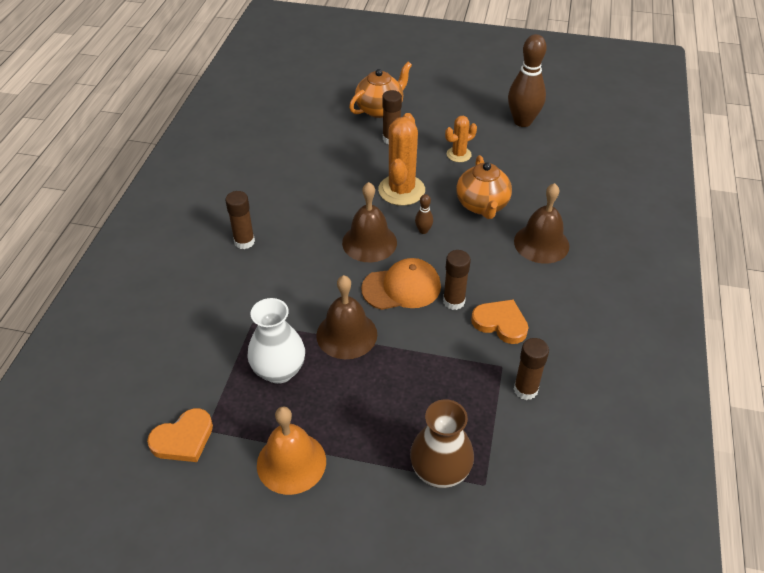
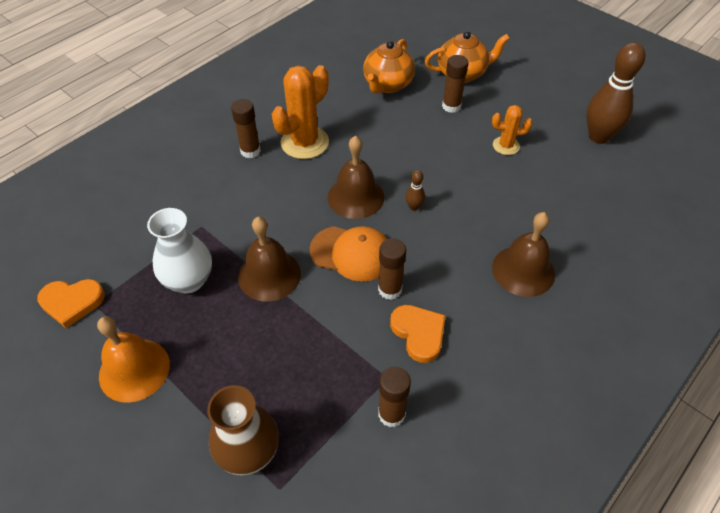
camera: 30 degrees right, 5 degrees up
(401, 190) = (423, 159): orange cactus -> orange cactus (304, 142)
(482, 205) = (491, 206): orange teapot -> orange teapot (387, 85)

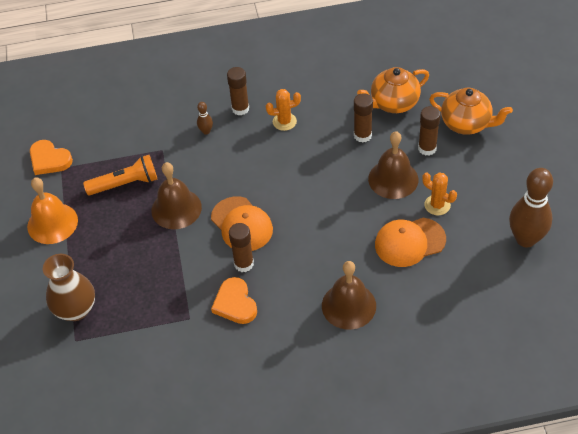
camera: 40 degrees right, 0 degrees up
(189, 280) = (125, 184): white vase -> orange flashlight
(304, 142) = (284, 121): orange cactus -> orange cactus, size x0.56
(355, 197) = (282, 184): brown bell -> brown bell (393, 179)
(391, 414) = (172, 341): brown glue stick -> brown glue stick (362, 135)
(414, 207) = (316, 215): brown bowling pin -> brown bowling pin (206, 131)
(419, 333) = (235, 303): orange heart -> orange heart turned 150 degrees clockwise
(516, 187) = (409, 242): none -> orange cap

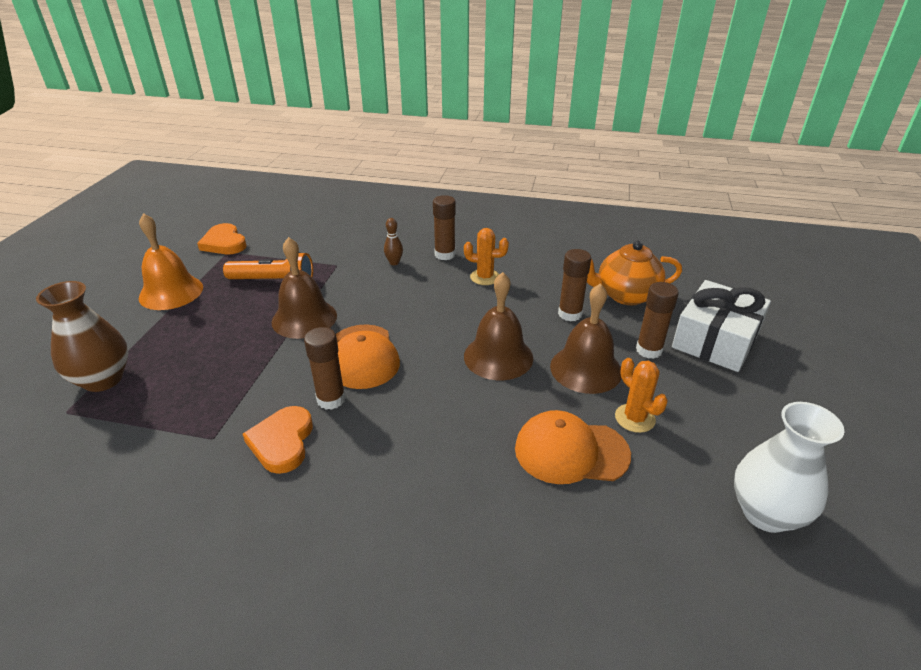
camera: 20 degrees right, 15 degrees down
(348, 305) = (431, 505): brown bell -> brown bell (498, 356)
(466, 124) = (715, 340): orange teapot -> white gift
(526, 239) = (765, 513): brown bowling pin -> white vase

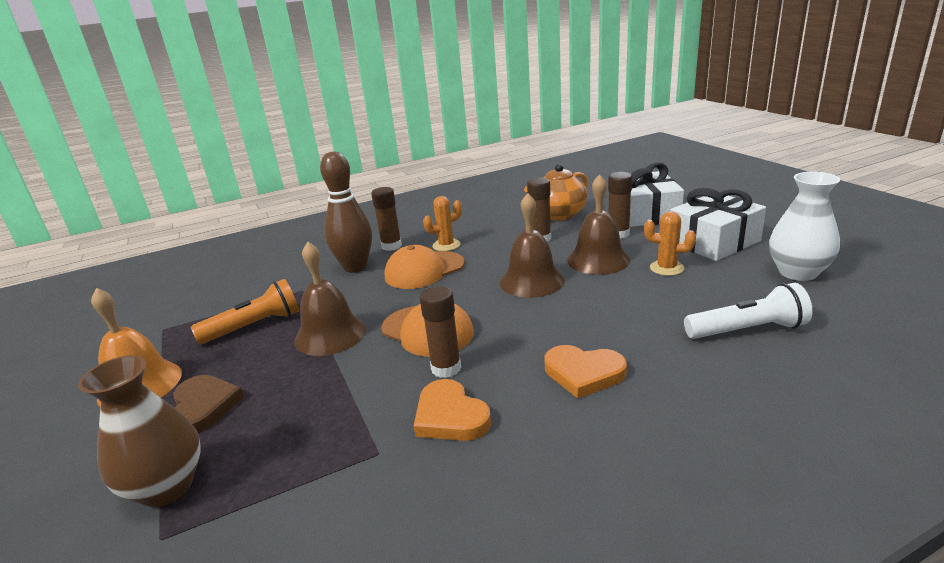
camera: 35 degrees left, 10 degrees down
(178, 332) = (204, 407): none -> brown heart
(224, 243) = (146, 325): orange heart -> orange heart (583, 373)
(394, 263) = (355, 267): brown bowling pin -> brown bowling pin, size x2.32
(571, 451) = (660, 302): orange cap -> orange cap (424, 270)
(602, 536) = (747, 330): none -> white flashlight
(733, 417) = (713, 242): none -> white gift

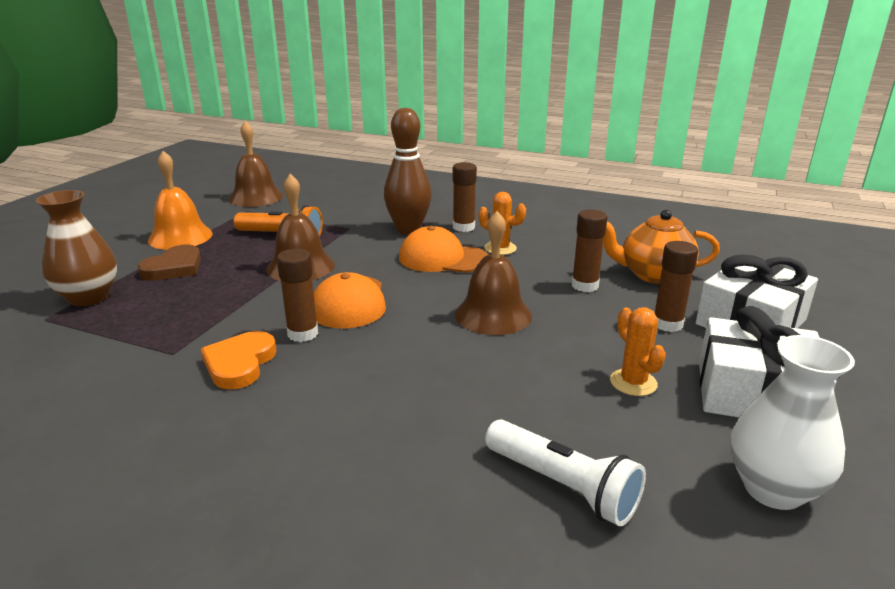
camera: 45 degrees right, 0 degrees up
(583, 373) = (362, 405): orange heart -> none
(598, 260) = (588, 334): brown bell -> brown bell (256, 197)

